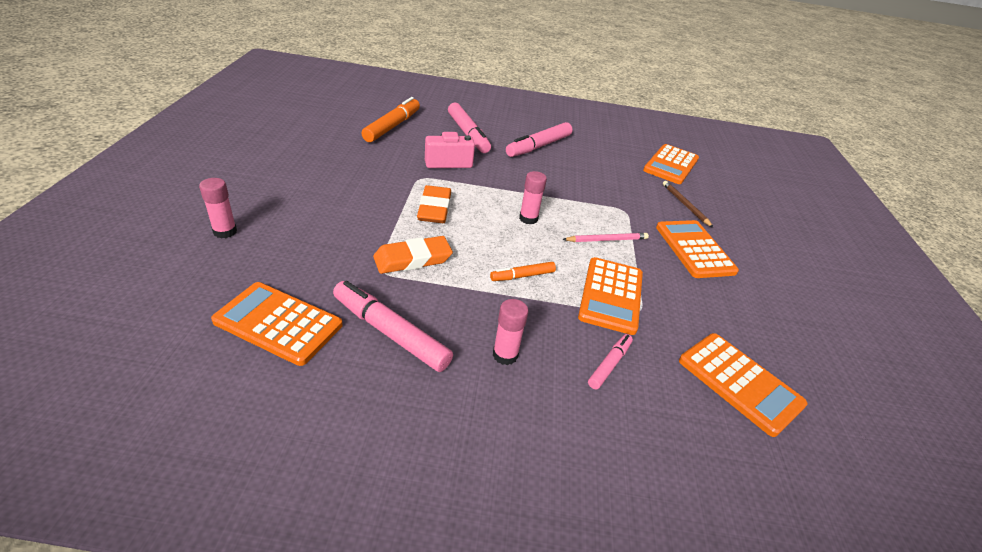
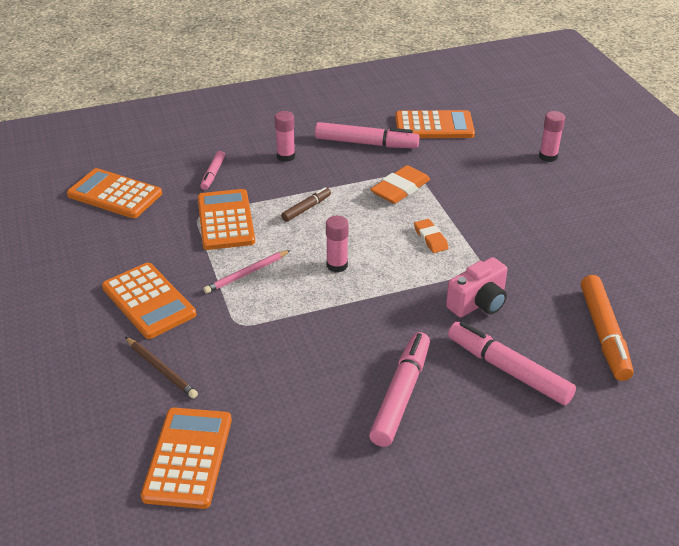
camera: 160 degrees right, 0 degrees up
(434, 208) = (430, 238): orange eraser -> orange eraser, size x0.63
(522, 276) = (306, 208): orange marker -> brown marker

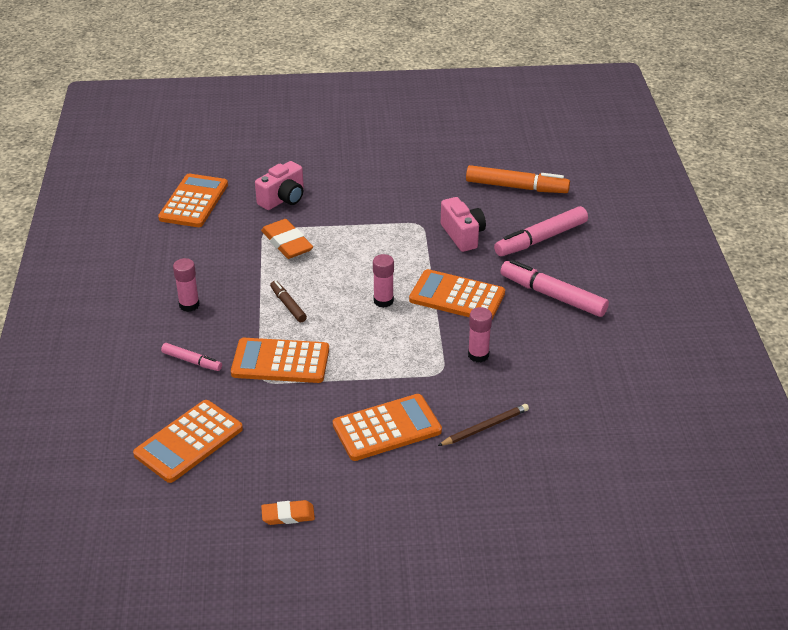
camera: 75 degrees left, 0 degrees up
(188, 458) = (592, 420): orange calculator -> orange calculator (457, 297)
(247, 273) = (372, 358): pink pencil -> none
(366, 143) = (198, 248): pink marker -> none
(430, 238) = (369, 241): orange eraser -> orange eraser (288, 515)
(469, 172) = (283, 199): none -> pink camera
(548, 156) = (283, 152): pink glue stick -> pink glue stick (478, 355)

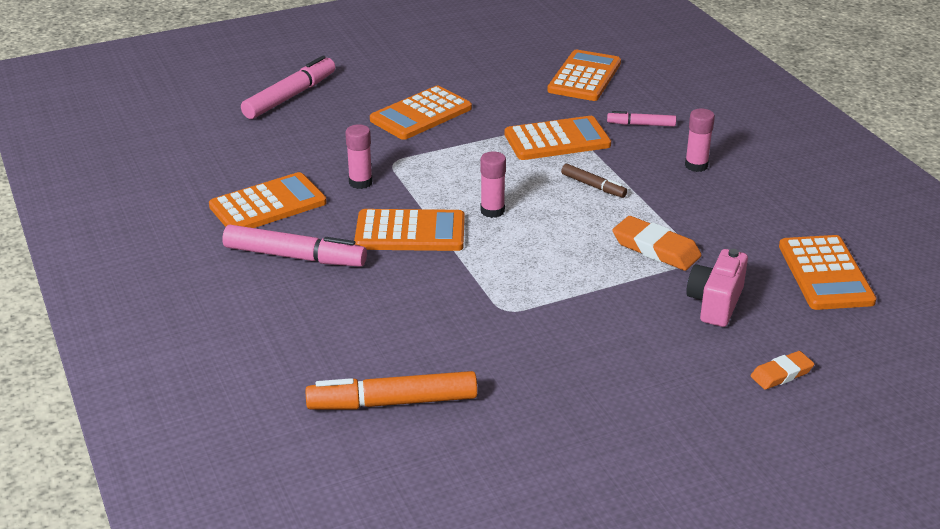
camera: 160 degrees right, 5 degrees down
(288, 515) = (466, 55): orange eraser -> orange eraser (781, 374)
(462, 235) = (439, 307): pink camera -> none
(485, 427) = (330, 131): brown pencil -> none
(540, 239) = (330, 325): pink marker -> pink marker (290, 96)
(564, 350) = (268, 204): none -> orange calculator

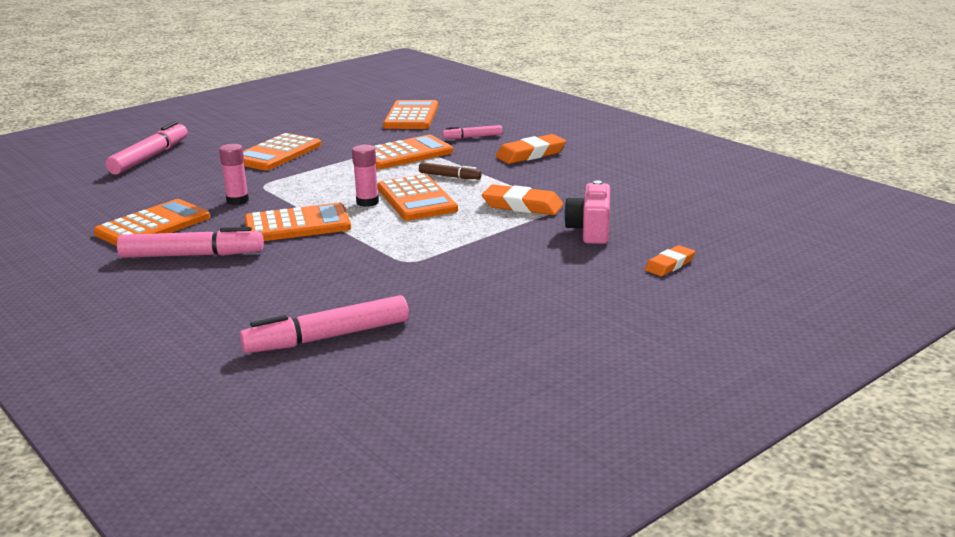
camera: 15 degrees left, 10 degrees down
(392, 402) = (327, 337): orange marker -> pink marker
(696, 166) = (530, 154): pink glue stick -> orange eraser
(825, 274) = (671, 201): orange calculator -> orange calculator (416, 199)

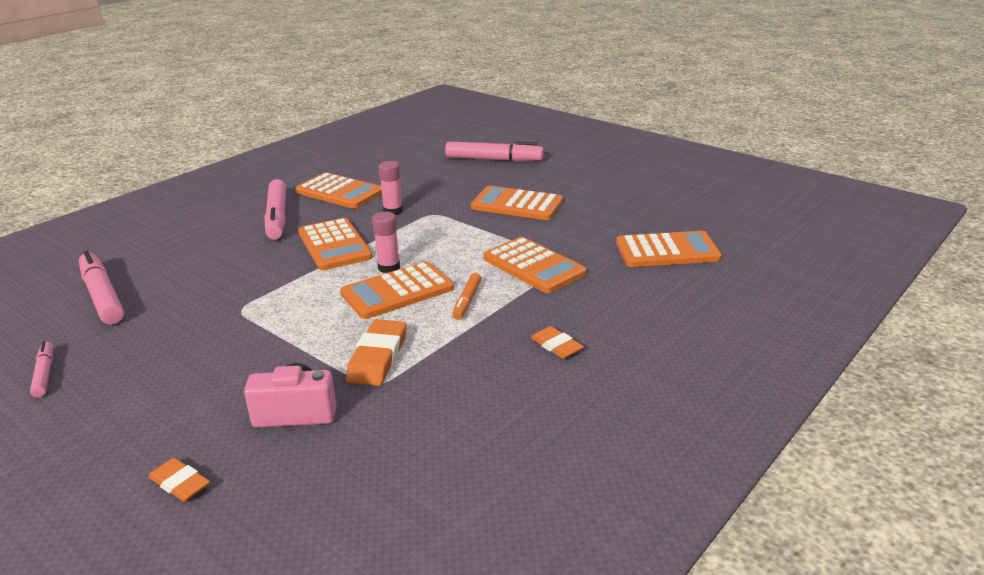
camera: 80 degrees right, 5 degrees up
(450, 176) = (467, 301): brown marker -> orange marker
(472, 137) = (608, 298): pink marker -> pink marker (45, 374)
(530, 154) = (556, 346): orange eraser -> orange eraser, size x0.63

